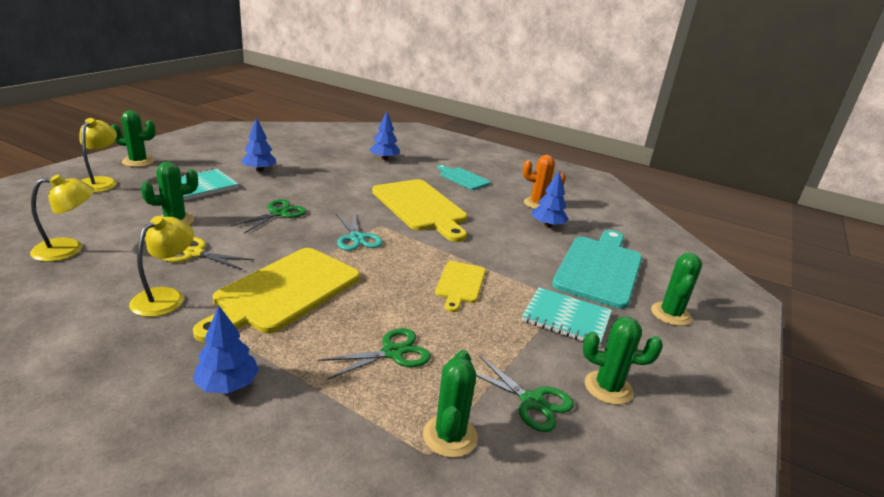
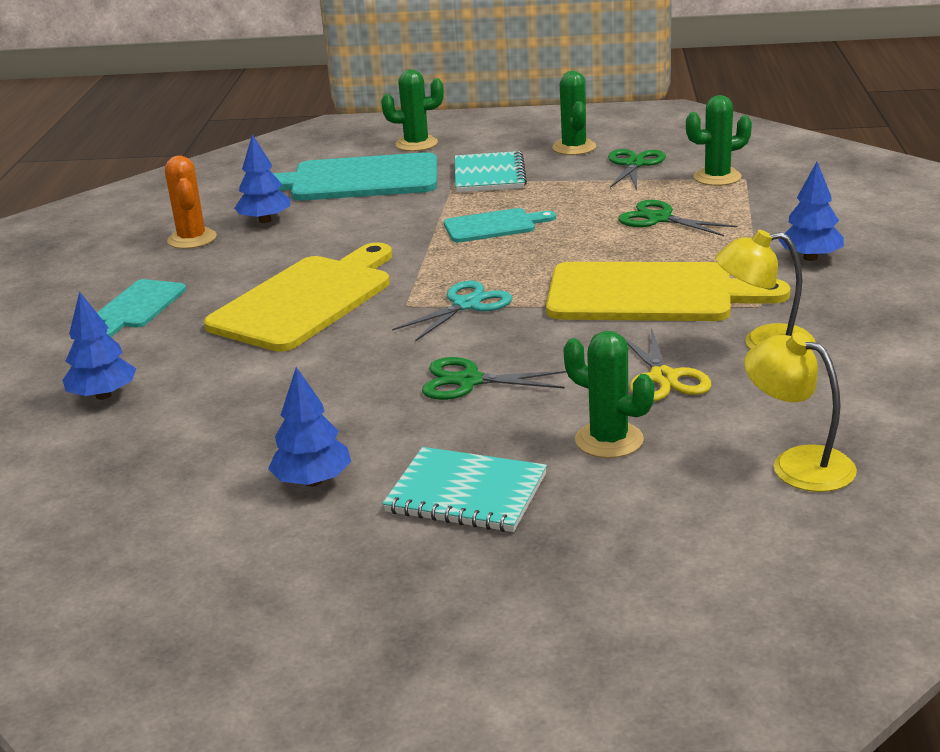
camera: 110 degrees left, 0 degrees up
(101, 182) = (589, 606): yellow lamp -> none
(138, 161) = (441, 640): green cactus -> none
(460, 284) = (494, 226): yellow cutting board -> turquoise cutting board

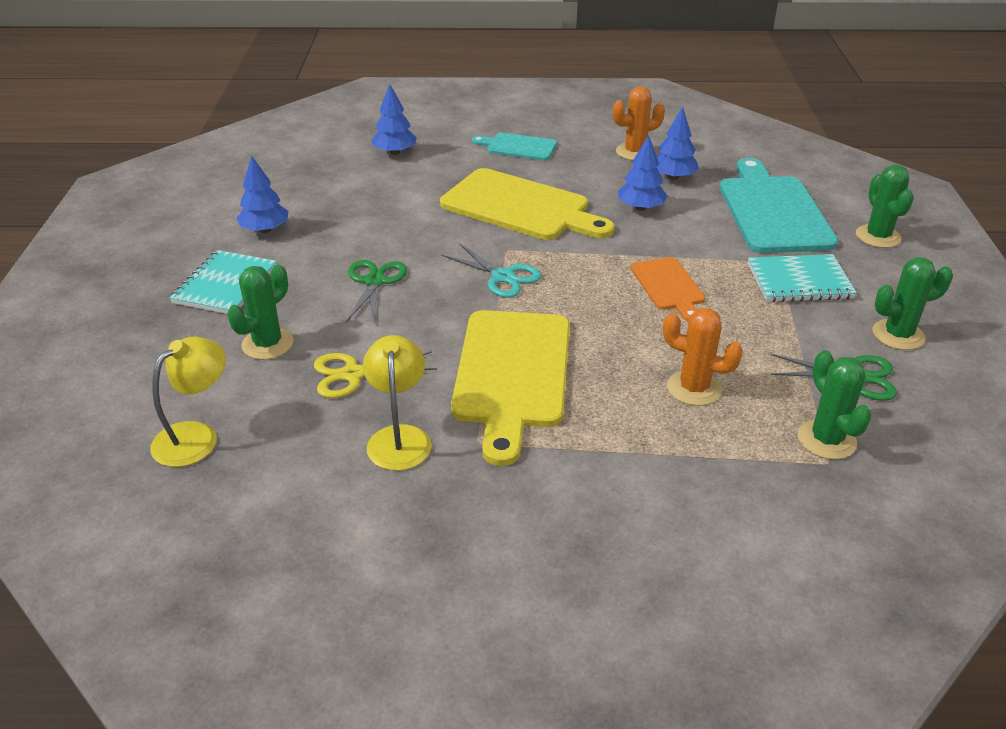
camera: 85 degrees right, 10 degrees up
(494, 226) = (668, 286): turquoise cutting board -> orange cutting board
(659, 219) = (694, 388): green scissors -> orange cactus
(810, 258) = (590, 492): blue tree -> blue tree (641, 208)

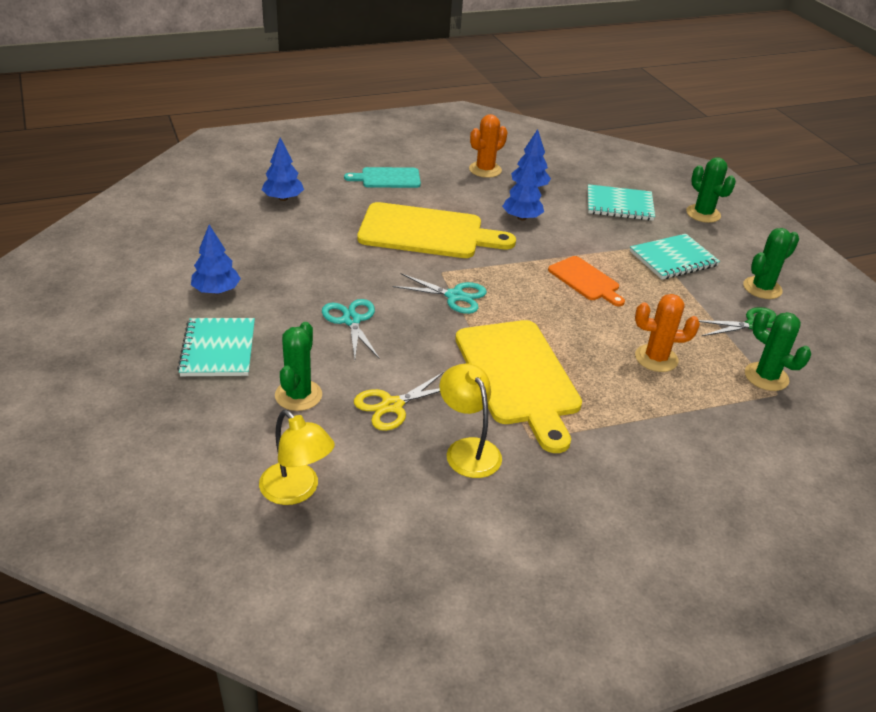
camera: 25 degrees left, 0 degrees up
(196, 436) = (296, 491): yellow lamp -> yellow lamp turned 120 degrees clockwise
(375, 281) = (351, 320): green scissors -> turquoise scissors
(773, 211) = (619, 205): turquoise cutting board -> turquoise notebook

